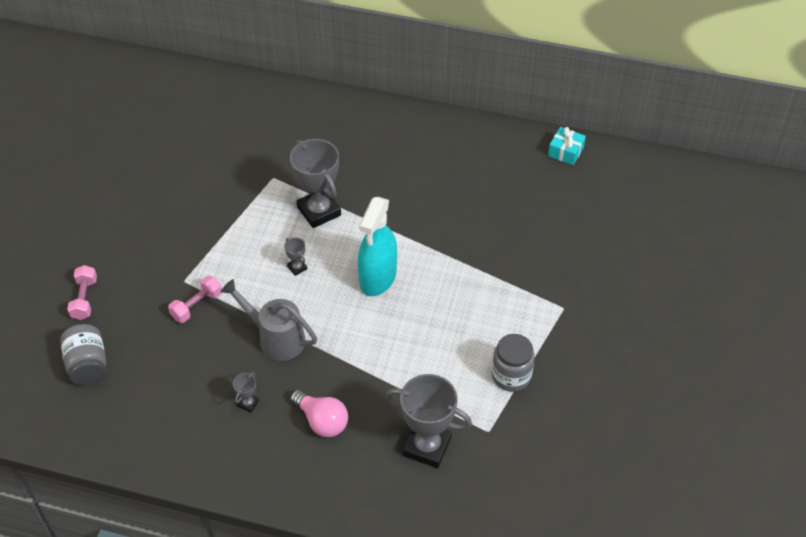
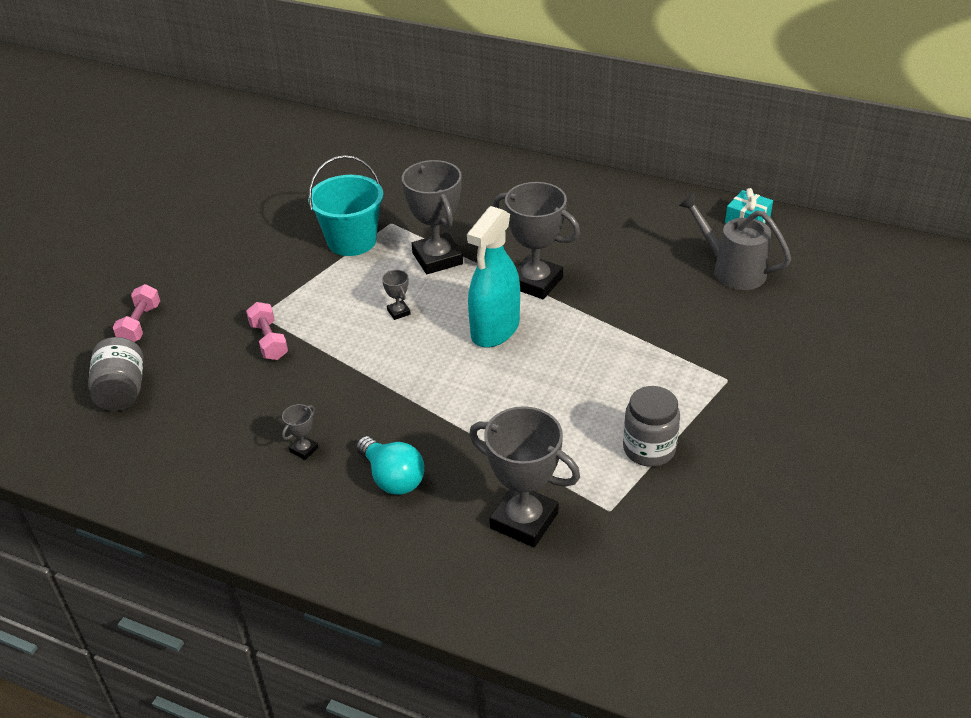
camera: 10 degrees right, 10 degrees down
(196, 305) = (269, 341): pink dumbbell -> pink dumbbell turned 75 degrees counterclockwise
(243, 199) = (352, 241): none -> turquoise bucket
(275, 338) = (355, 382): grey watering can -> grey watering can (731, 270)
(322, 421) = (392, 478): pink light bulb -> turquoise light bulb
(403, 228) = (535, 282): none -> grey trophy

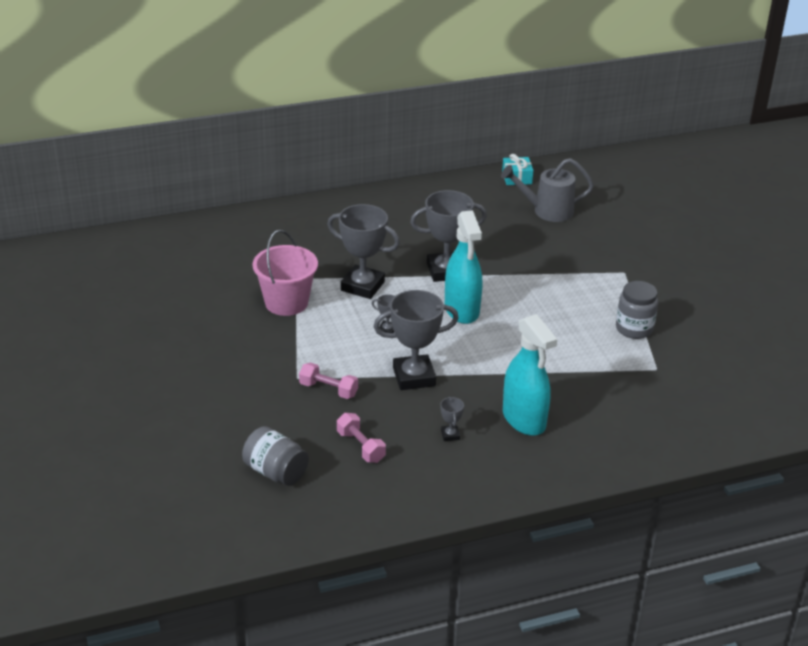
camera: 45 degrees left, 5 degrees down
(140, 324) = (217, 428): pink dumbbell -> pink dumbbell (361, 446)
(352, 241) = (286, 302): turquoise bucket -> pink bucket
(392, 478) = (524, 419): turquoise light bulb -> turquoise spray bottle
(524, 520) = (623, 399): grey trophy -> grey trophy (414, 377)

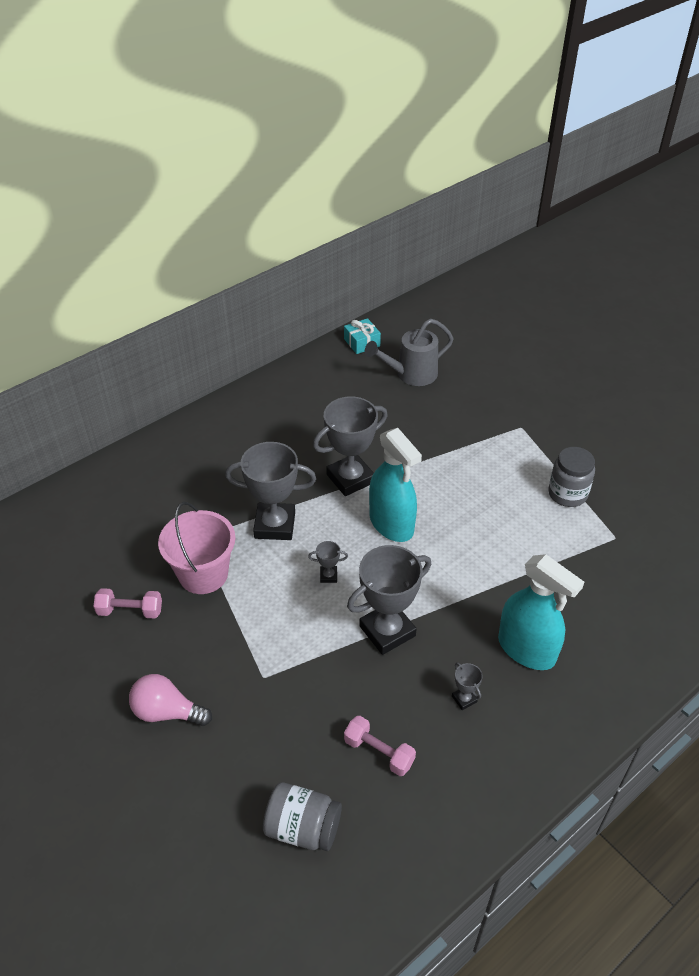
camera: 20 degrees left, 10 degrees up
(212, 378) = (167, 712): none -> pink light bulb
(328, 390) = (305, 682): pink dumbbell -> pink dumbbell (130, 611)

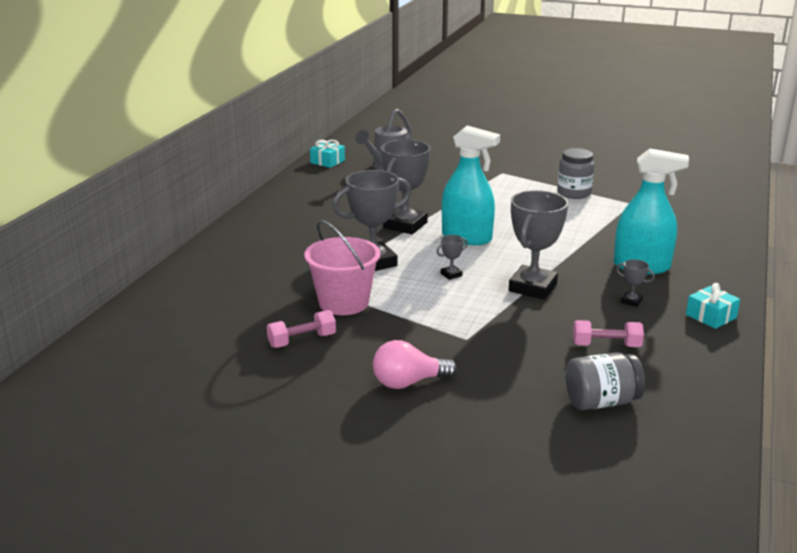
camera: 30 degrees left, 20 degrees down
(524, 763) = (711, 316): none -> turquoise gift

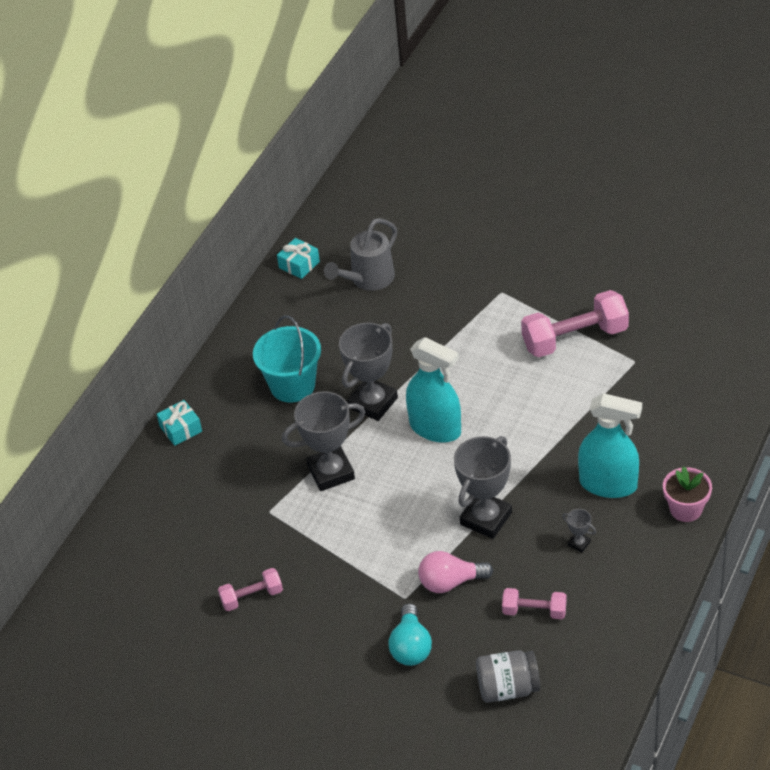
camera: 10 degrees right, 20 degrees up
(329, 217) = (292, 385): none -> turquoise bucket
(344, 303) = (295, 540): pink bucket -> none
(408, 382) = (342, 658): pink light bulb -> pink light bulb (450, 582)
(451, 275) = (407, 495): grey trophy -> none
(482, 373) = (411, 647): none -> turquoise light bulb
(574, 193) = (575, 338): grey jar -> pink dumbbell
(711, 316) = (650, 569): turquoise gift -> turquoise gift (181, 429)
(723, 280) = (686, 509): none -> pink flower pot

